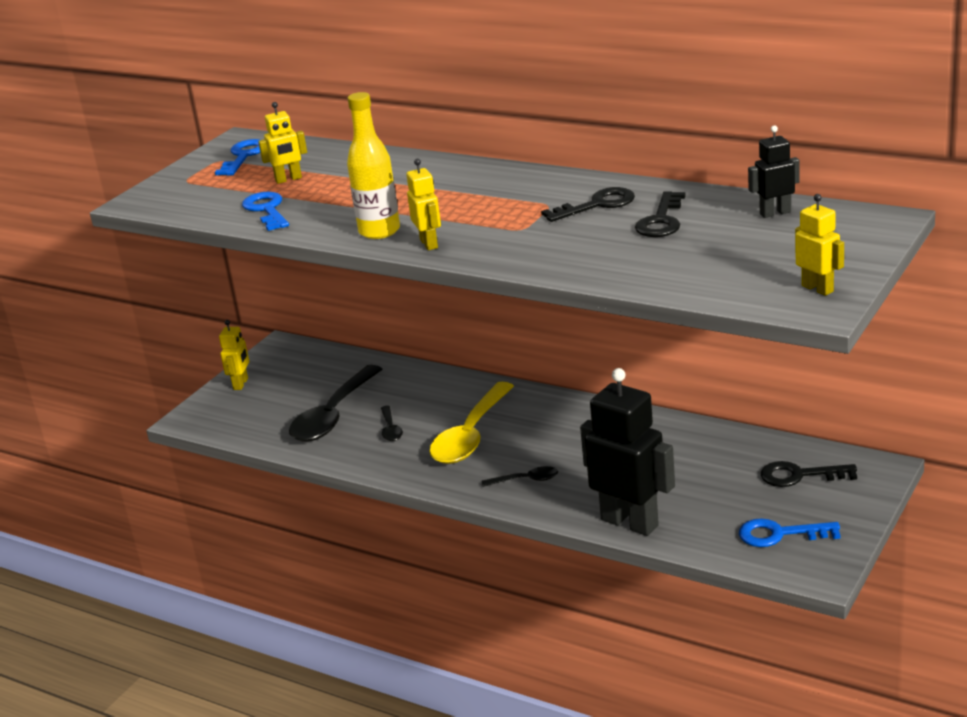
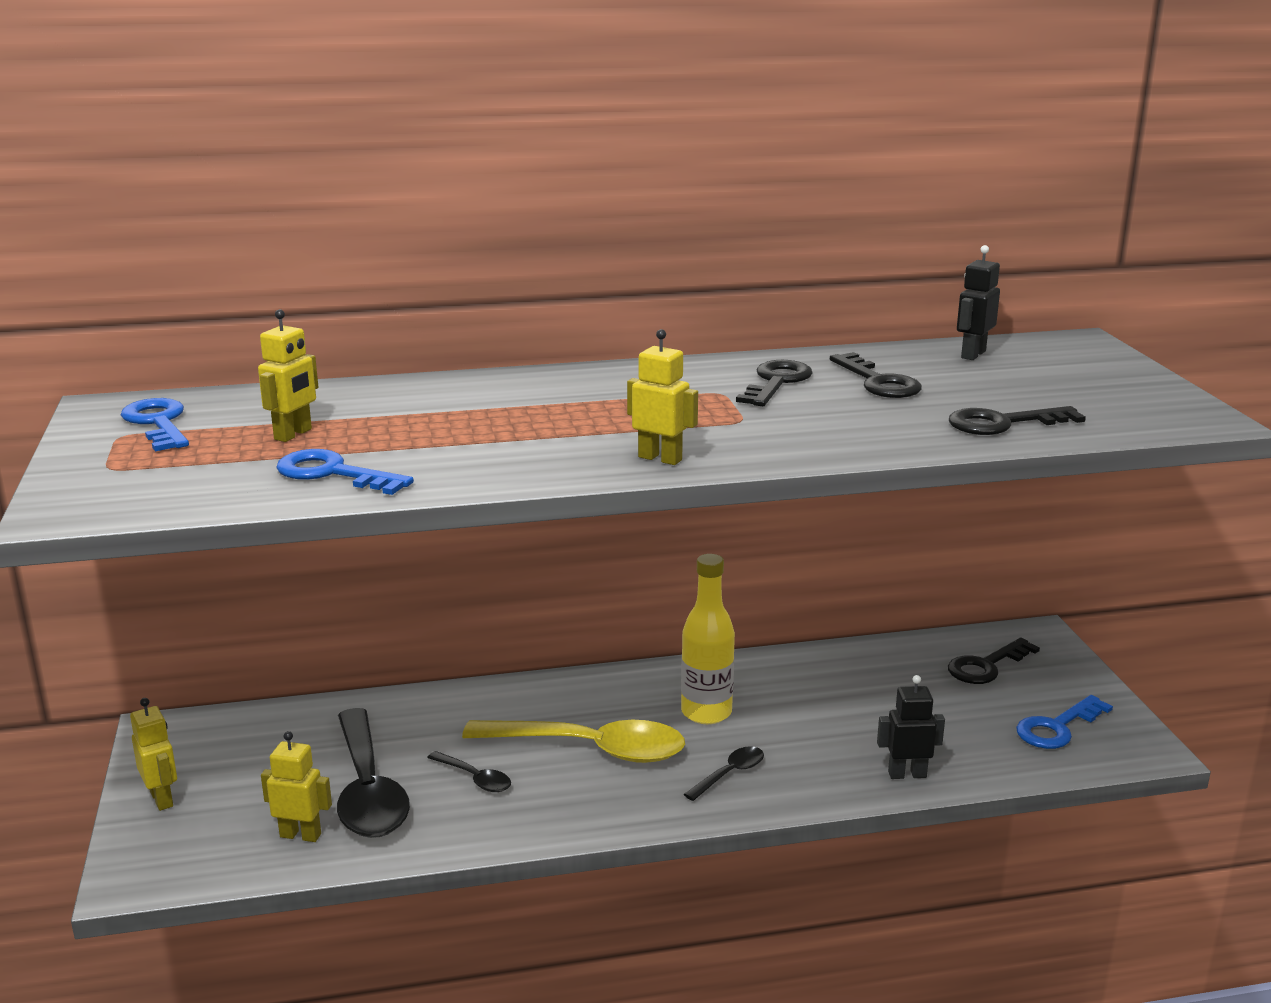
camera: 45 degrees left, 5 degrees down
(379, 231) = (562, 460): yellow bottle -> yellow bottle (706, 712)
(471, 435) = (590, 749): yellow spoon -> yellow spoon turned 60 degrees counterclockwise
(630, 522) = (907, 774): black robot -> black robot, size x0.50
(672, 273) = (1003, 423): none -> black key
(817, 288) = (1162, 404): yellow robot -> yellow robot (300, 835)

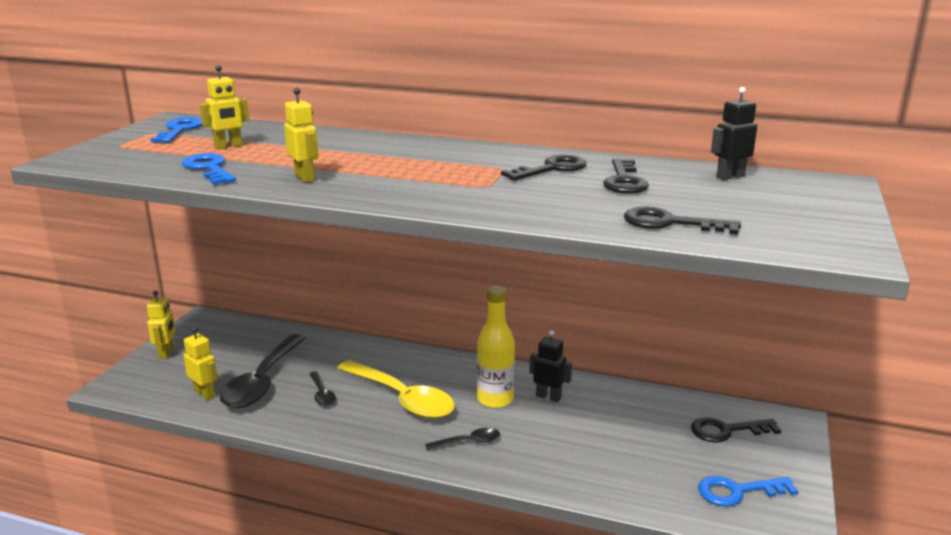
camera: 30 degrees right, 0 degrees up
(660, 458) = (394, 197): yellow robot -> yellow robot (305, 178)
(907, 774) = (586, 484): black robot -> black robot (548, 397)

